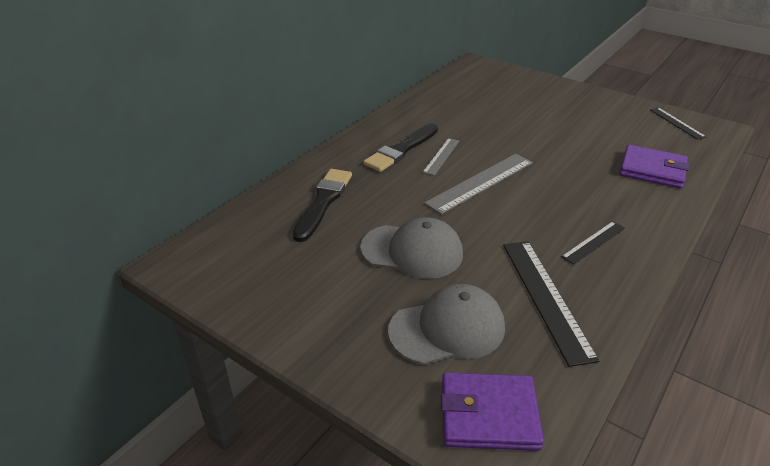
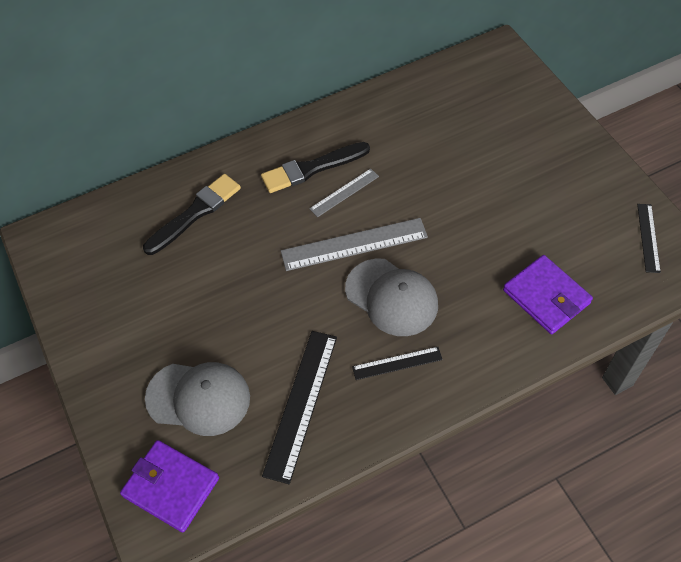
camera: 30 degrees right, 20 degrees up
(412, 251) = (230, 304): grey cap -> grey cap (391, 297)

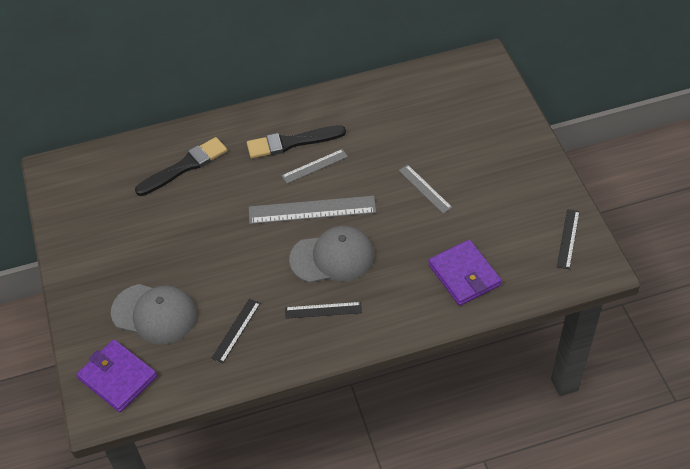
camera: 10 degrees right, 5 degrees down
(301, 404) = (236, 330): black ruler -> black ruler, size x0.56
(391, 297) = (332, 257): grey cap -> grey cap turned 60 degrees counterclockwise
(474, 202) = (425, 189): none -> grey ruler

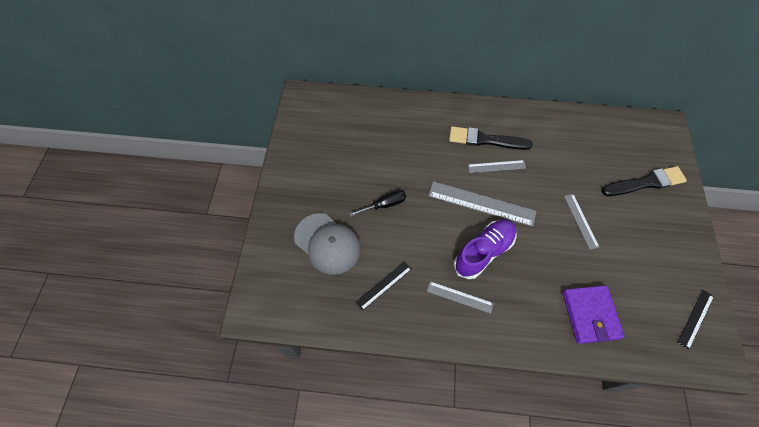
camera: 20 degrees right, 10 degrees up
(118, 377) = (278, 287): purple wallet -> none
(185, 167) = (397, 129): black brush -> black brush (645, 183)
(203, 251) = (384, 205): none -> black screwdriver
(323, 310) = (459, 297): black ruler -> grey ruler
(332, 257) = (483, 252): grey cap -> purple shoe

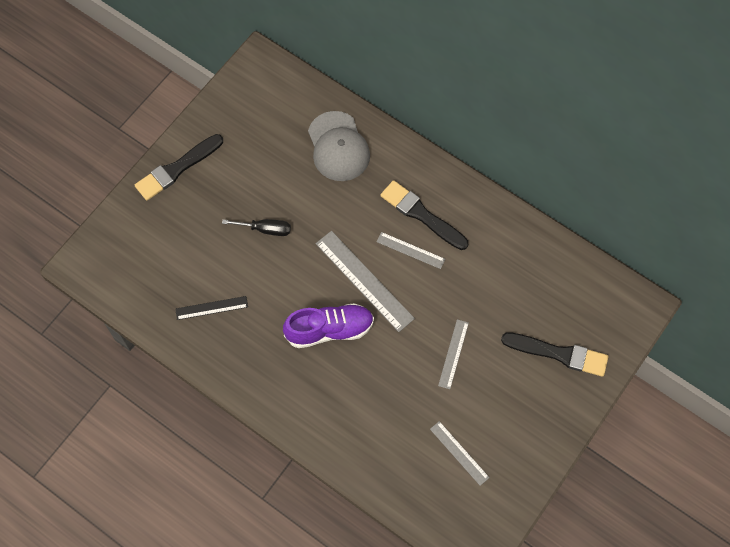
camera: 30 degrees right, 5 degrees up
(288, 195) = (177, 169): none -> black brush
(327, 243) = (185, 239): grey cap -> grey cap (338, 147)
(459, 297) = (274, 358): grey ruler -> grey ruler (459, 453)
(590, 315) = (387, 444): purple wallet -> none
(695, 318) = (488, 506): black ruler -> none

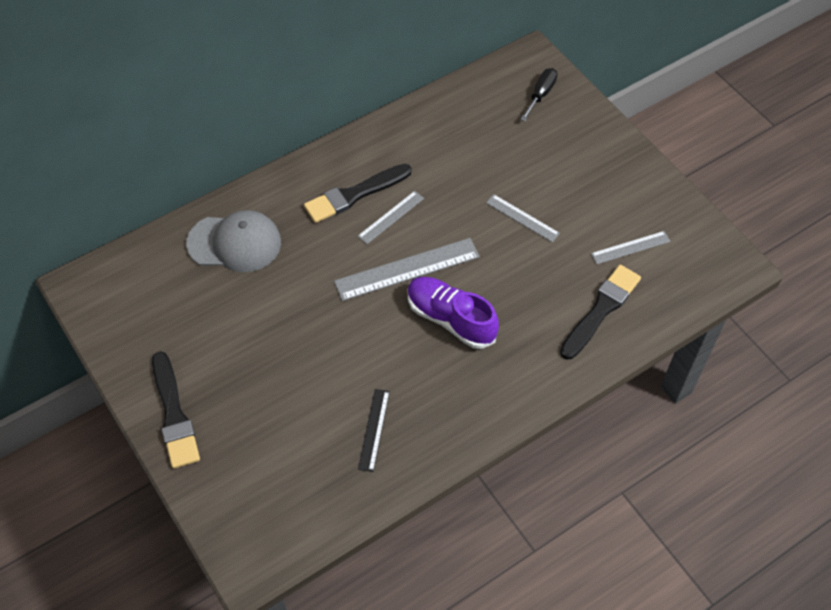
camera: 70 degrees left, 10 degrees down
(265, 229) = (301, 344): black screwdriver -> black screwdriver (541, 94)
(329, 330) = (450, 319): purple shoe -> purple shoe turned 60 degrees counterclockwise
(559, 354) = (555, 134): black brush -> black brush (601, 310)

